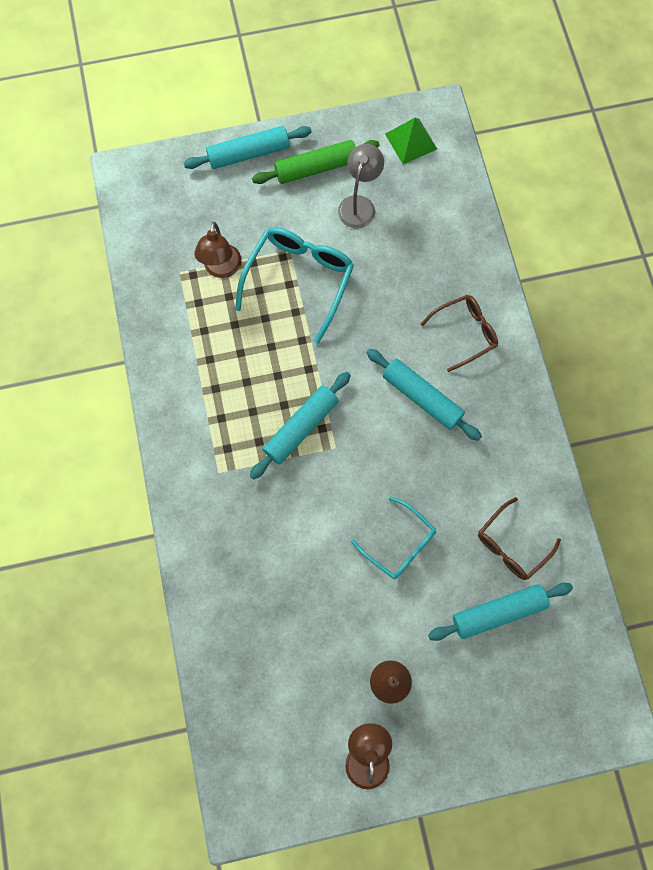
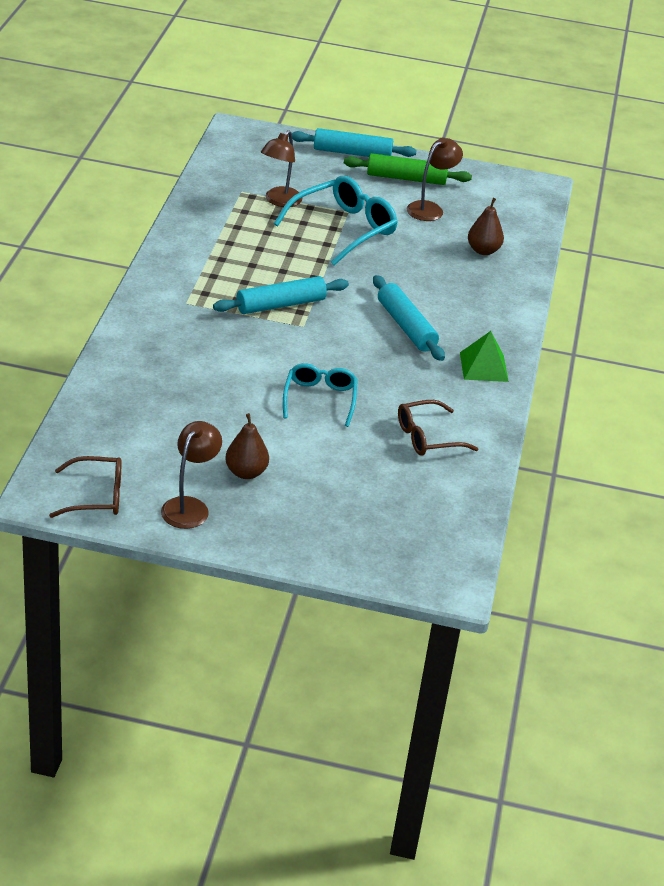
camera: 20 degrees right, 35 degrees down
(359, 205) = (430, 208): grey lamp -> brown lamp
(399, 544) = (320, 399): turquoise glasses -> turquoise glasses turned 150 degrees counterclockwise
(411, 141) = (503, 192): green pyramid -> green pyramid (483, 367)
(434, 244) = (483, 250): none -> brown pear
(465, 333) = (475, 306): brown glasses -> brown glasses (97, 496)
(498, 612) = (384, 471): turquoise rolling pin -> none

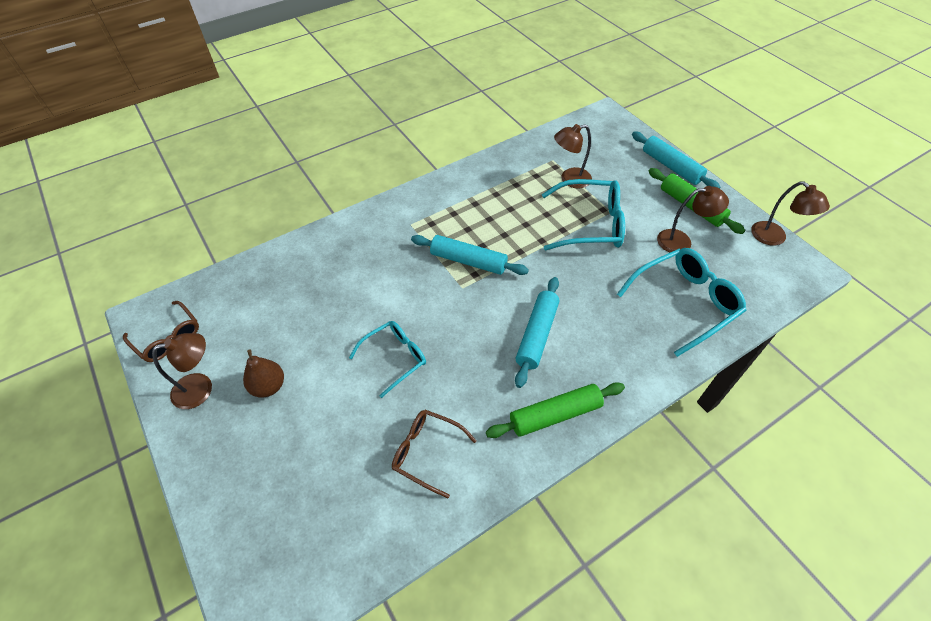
camera: 50 degrees right, 15 degrees up
(483, 250) = (685, 302): brown pear -> turquoise glasses
(483, 367) = (555, 415): green pyramid -> green rolling pin
(493, 174) = (774, 238): none -> brown lamp

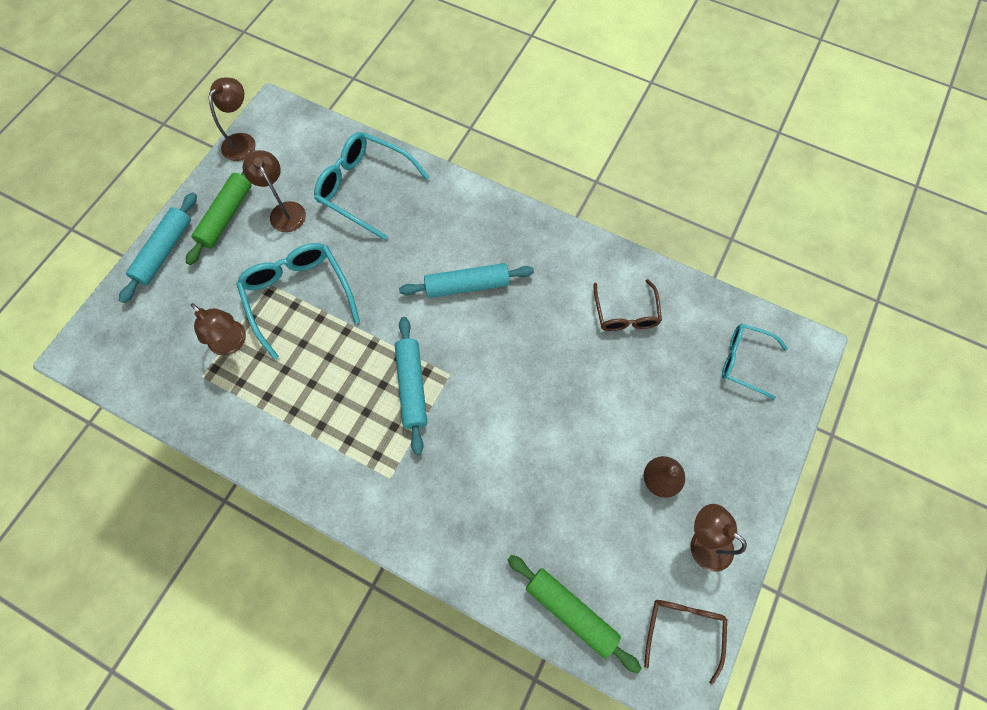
camera: 120 degrees left, 15 degrees up
(395, 358) = (562, 388): turquoise glasses -> turquoise glasses (744, 361)
(555, 415) = (535, 241): green rolling pin -> green rolling pin (571, 611)

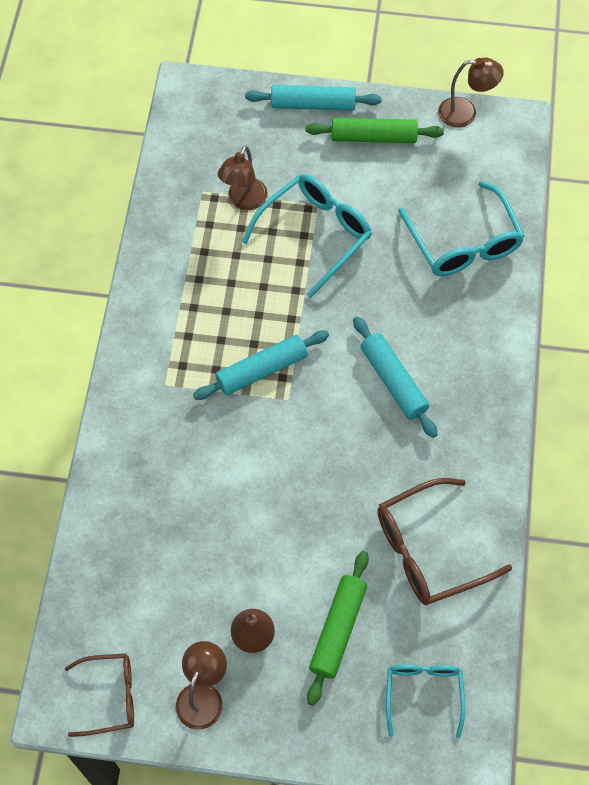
camera: 70 degrees right, 5 degrees down
(284, 211) = (403, 183): brown lamp -> none
(364, 188) = (464, 243): turquoise glasses -> turquoise glasses turned 150 degrees clockwise
(571, 611) = (94, 586): green rolling pin -> green rolling pin (338, 630)
(625, 314) = (428, 550): brown glasses -> brown glasses, size x1.59

